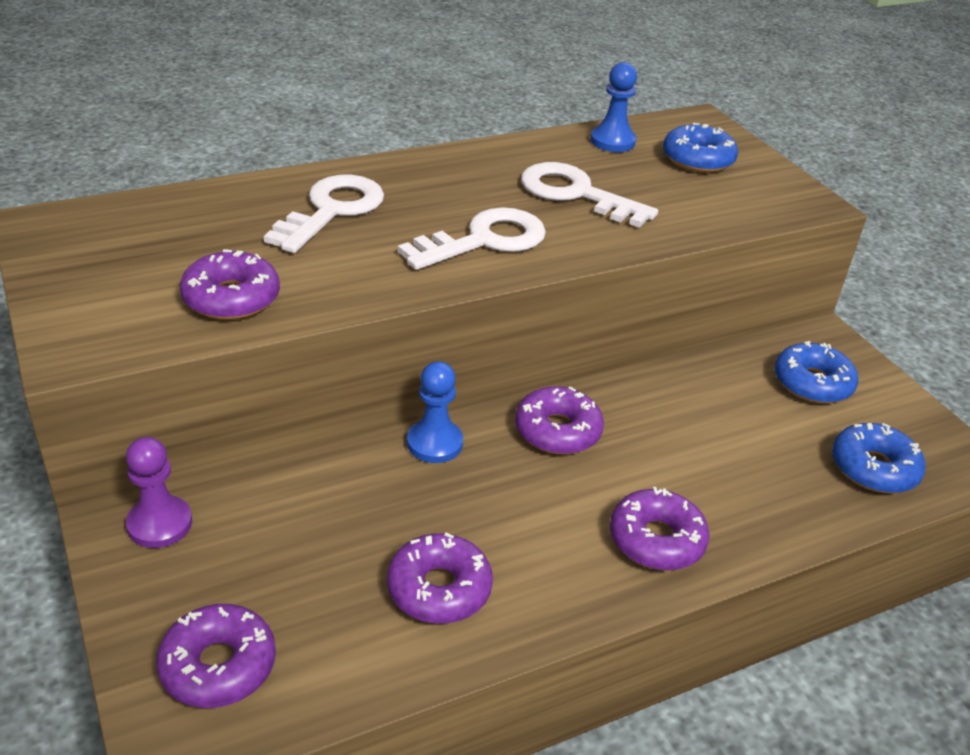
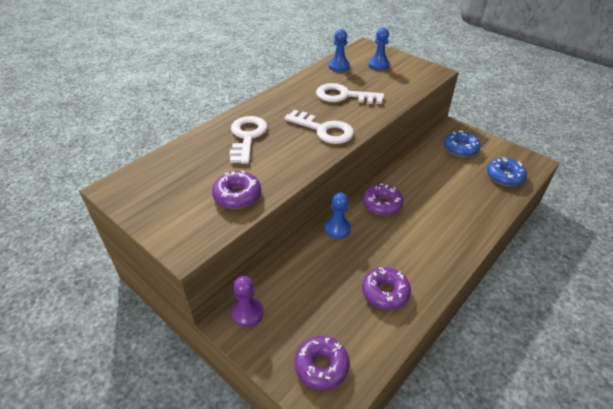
camera: 20 degrees left, 5 degrees up
(484, 240) = (324, 130): white key -> white key turned 90 degrees clockwise
(656, 540) = (450, 237): purple donut -> none
(697, 159) = (378, 65): blue donut -> blue pawn

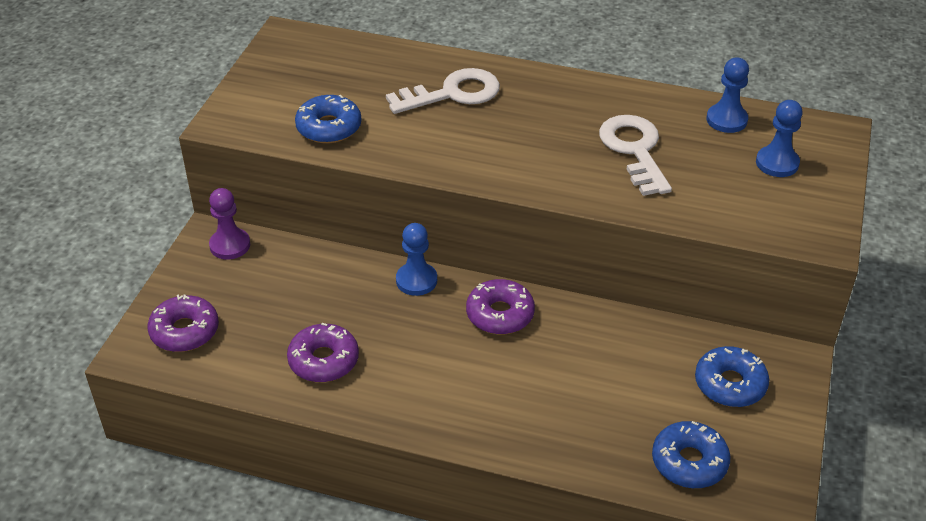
camera: 65 degrees right, 0 degrees up
(237, 195) = (329, 127): purple donut -> blue donut
(324, 130) = (522, 157): white key -> none

